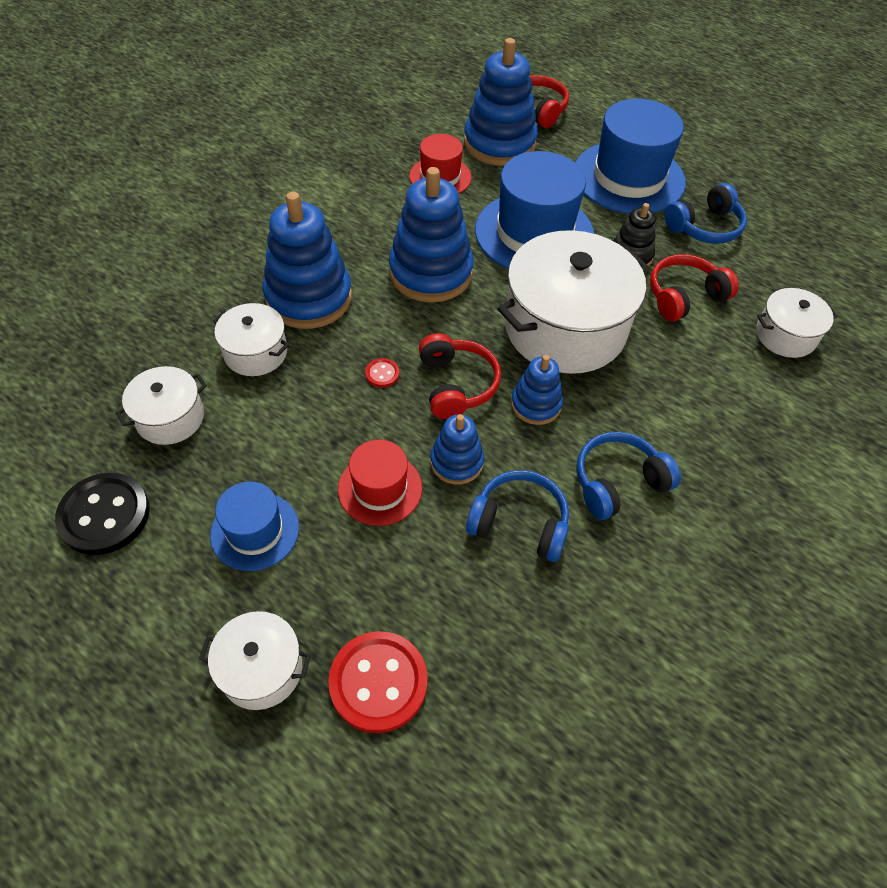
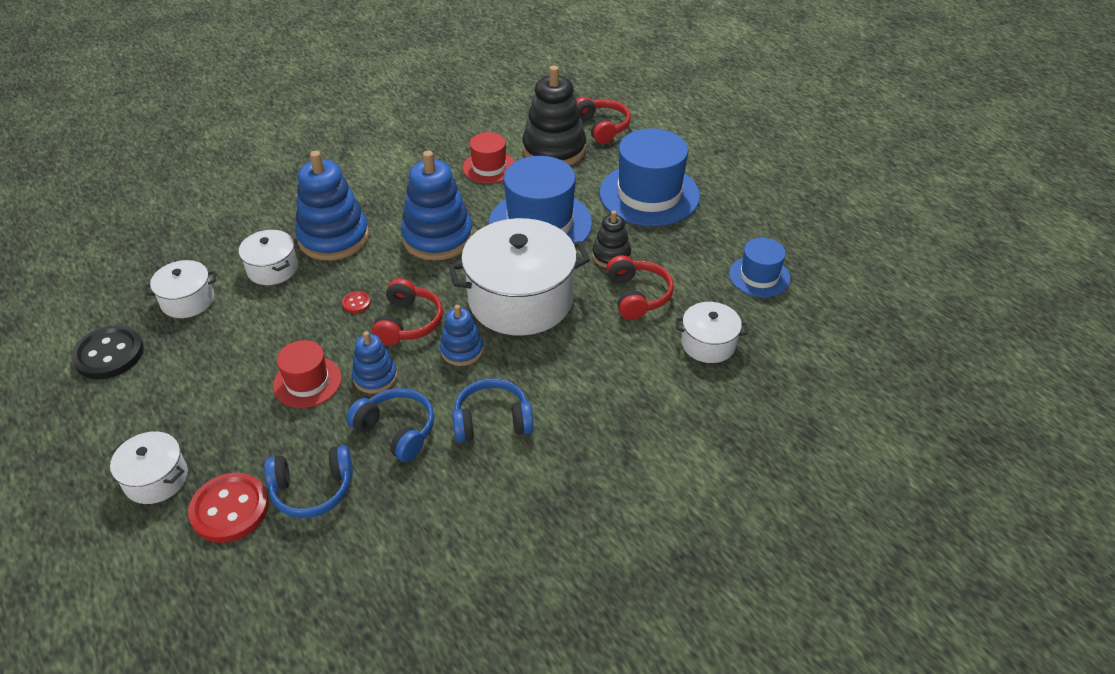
camera: 20 degrees right, 10 degrees down
(255, 531) = (203, 389): blue hat -> blue hat (759, 276)
(499, 143) = (554, 150): blue stacking toy -> black stacking toy
(684, 296) = (637, 296): red headphones -> red headphones turned 90 degrees clockwise
(704, 227) = (692, 245): blue headphones -> blue headphones (312, 490)

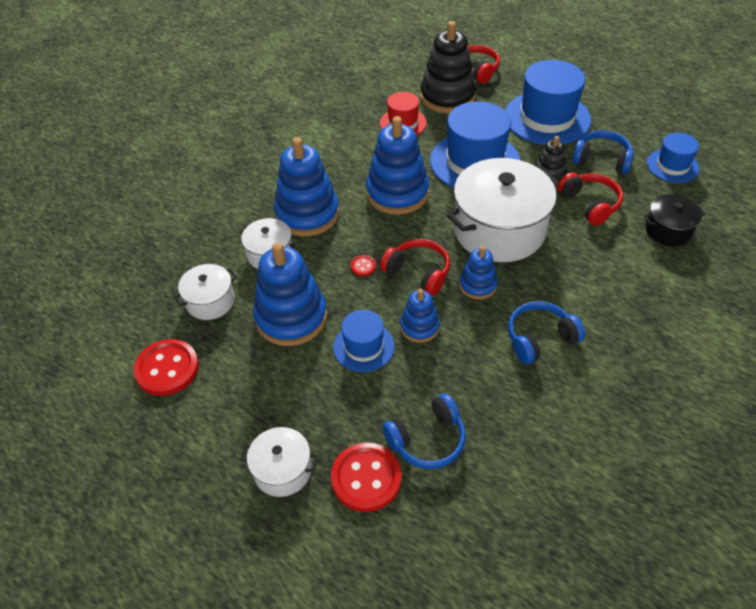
camera: 15 degrees left, 5 degrees up
(109, 354) = (167, 369): black button -> red button
(254, 335) = (291, 317): none -> blue stacking toy
(307, 382) = (363, 346): red hat -> blue hat
(396, 430) = (466, 368): blue headphones -> blue headphones (602, 159)
(408, 323) = (418, 272): red headphones -> red headphones turned 45 degrees counterclockwise
(708, 344) = (668, 230): white pot -> black pot

